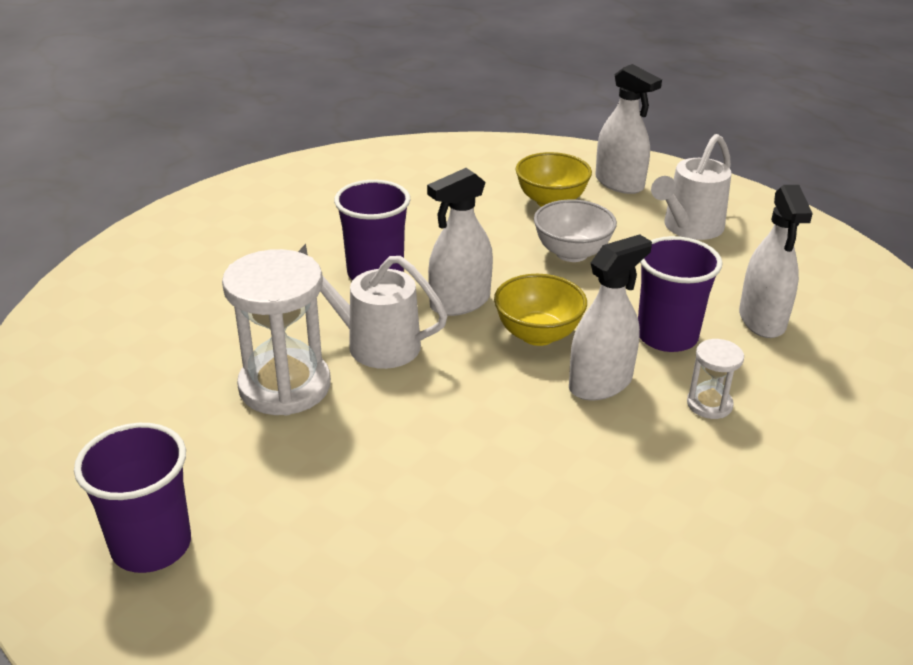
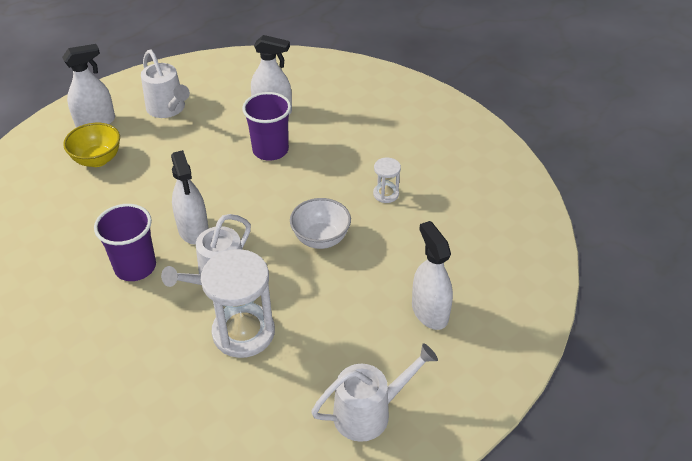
camera: 75 degrees left, 10 degrees up
(151, 545) = (369, 412): purple cup -> white watering can
(538, 334) = (244, 202): yellow bowl -> none
(572, 253) = (166, 166): white bowl -> white bowl (321, 239)
(600, 383) = (300, 187): white spray bottle -> white spray bottle (429, 312)
(709, 404) = (333, 152): white hourglass -> white hourglass (386, 194)

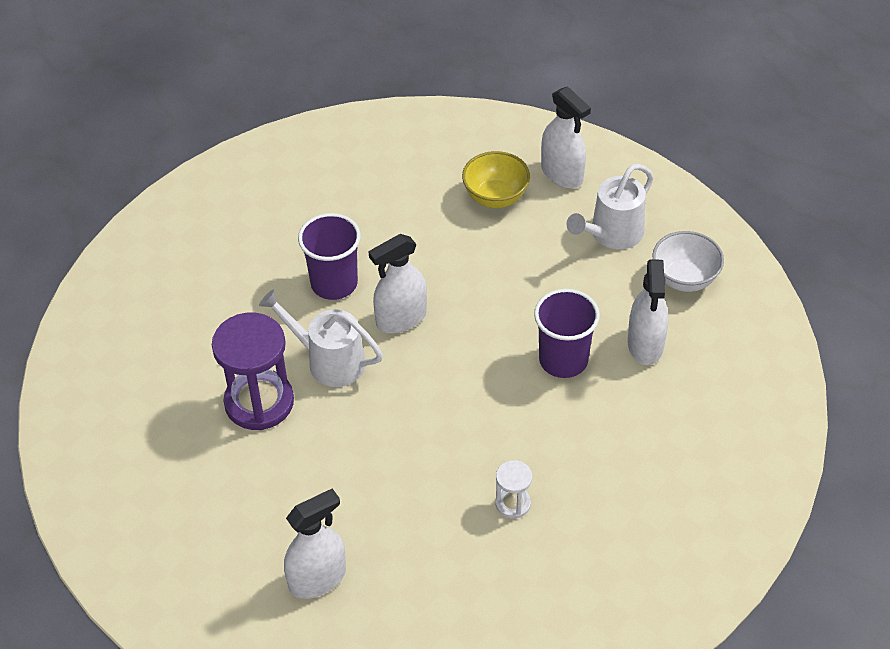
camera: 80 degrees right, 5 degrees up
(243, 332) = (259, 402): white hourglass -> purple hourglass
(321, 239) = (414, 446): white bowl -> white bowl (684, 279)
(369, 412) = (170, 537): white watering can -> none

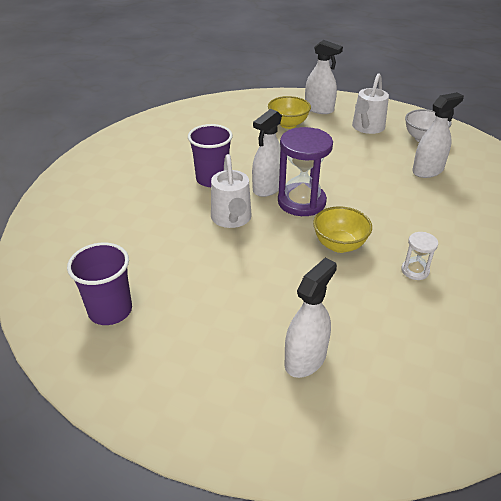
camera: 20 degrees left, 10 degrees down
(259, 402) = (194, 253): purple hourglass -> purple hourglass (301, 202)
(328, 361) = (232, 219): white watering can -> white watering can turned 105 degrees counterclockwise
(442, 439) = (339, 245): none -> yellow bowl
(563, 360) = (385, 187): purple cup -> purple cup (110, 310)
(645, 344) = (427, 170): white spray bottle -> white spray bottle turned 105 degrees counterclockwise

